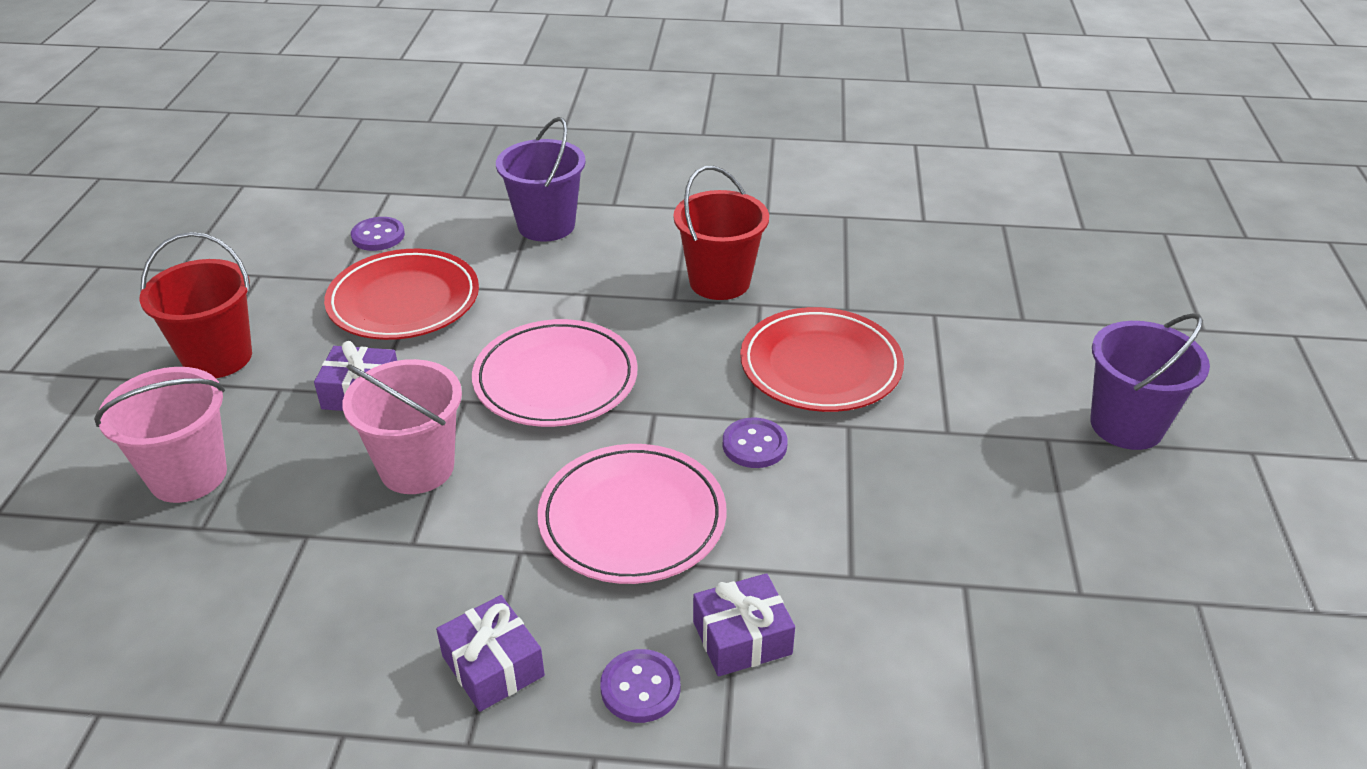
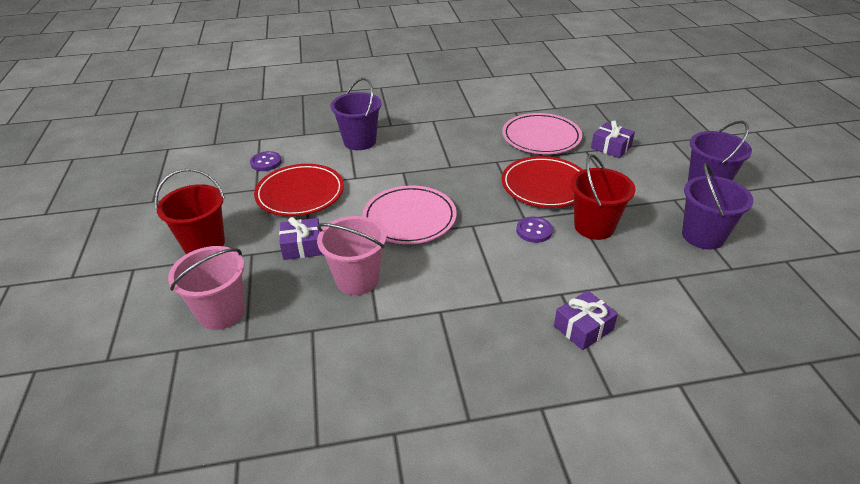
camera: 15 degrees left, 0 degrees up
(493, 666) = (459, 374): purple gift -> purple gift (611, 147)
(632, 519) = (492, 281): pink plate -> pink plate (541, 137)
(640, 688) = (545, 366): purple button -> none
(719, 282) = (469, 154): red bucket -> red bucket (594, 227)
(1061, 520) = (703, 236): none -> purple bucket

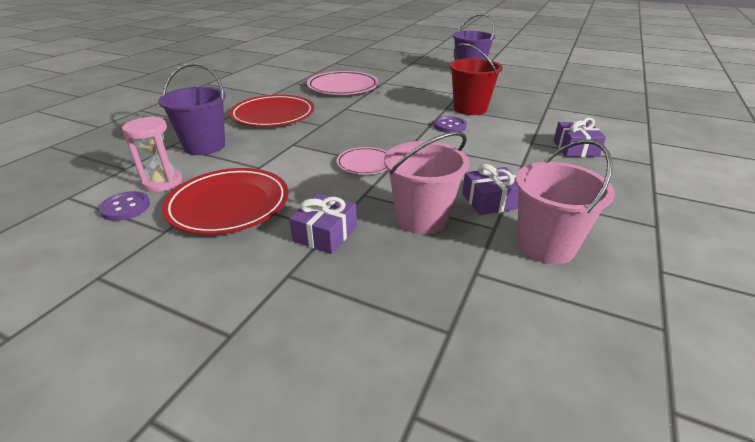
camera: 55 degrees left, 5 degrees down
(204, 244) = (207, 311): red bucket -> none
(221, 312) = (375, 339): pink bucket -> pink bucket (545, 245)
(301, 156) = (163, 182): none -> pink hourglass
(409, 218) = (365, 164): pink plate -> pink plate, size x0.56
(545, 186) = (402, 105): red plate -> red plate (273, 115)
(611, 147) = (391, 76): purple gift -> purple gift (491, 201)
(703, 236) = (515, 88): purple bucket -> none

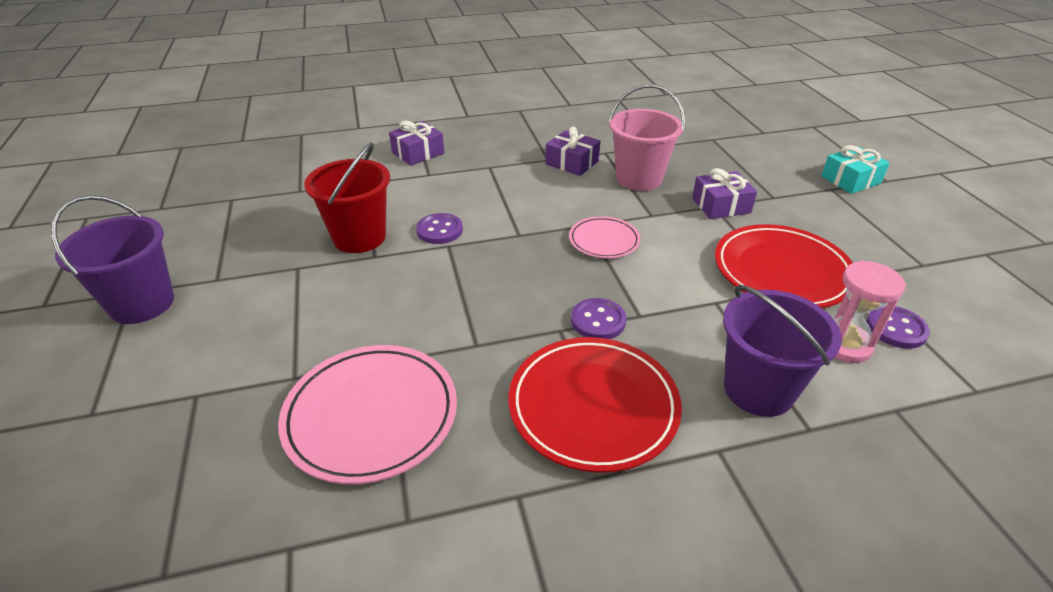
camera: 130 degrees left, 5 degrees up
(209, 376) = (850, 180): none -> turquoise gift
(309, 134) = (598, 321): none -> purple button
(545, 245) = (597, 134): pink bucket -> none

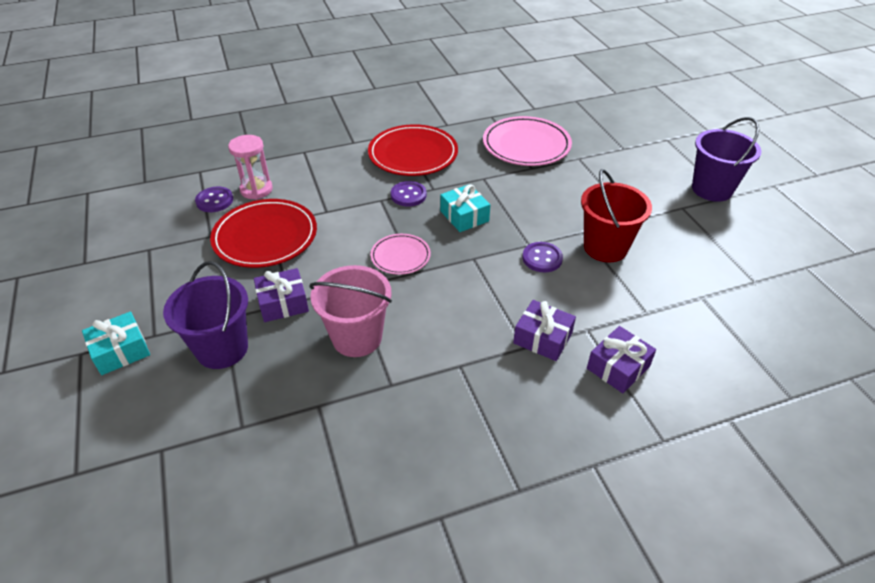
camera: 175 degrees right, 5 degrees up
(519, 284) = (464, 216): none -> turquoise gift
(572, 162) = (431, 361): purple gift -> purple gift (542, 338)
(758, 389) = (321, 165): purple bucket -> purple bucket (222, 349)

